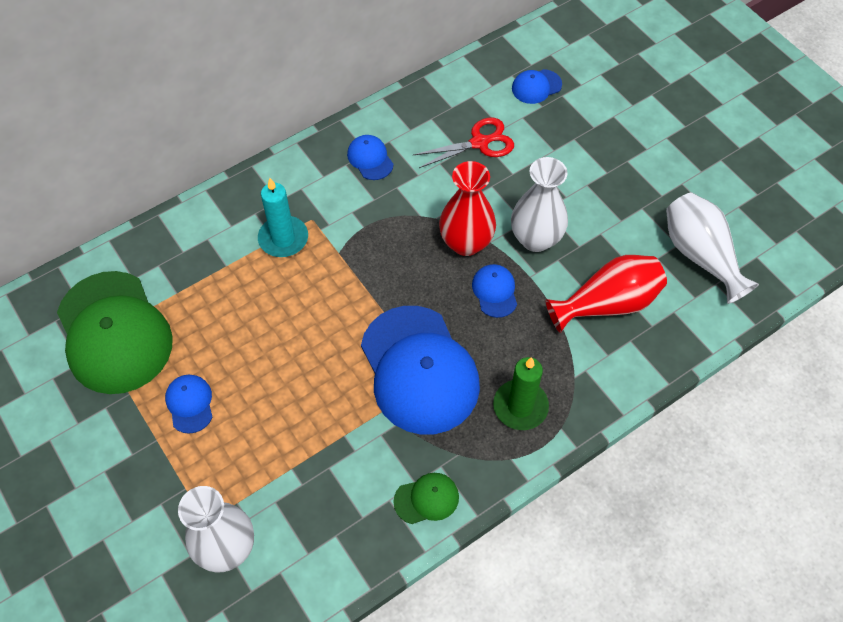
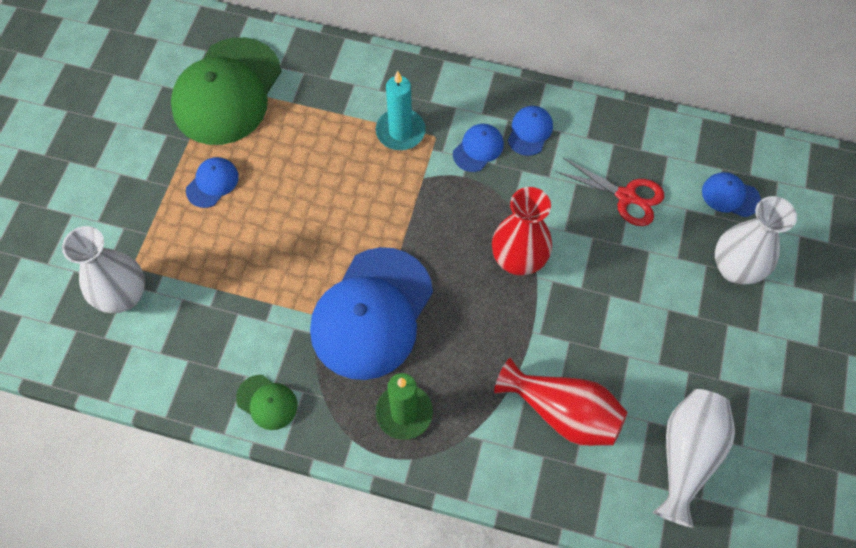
camera: 50 degrees right, 5 degrees up
(495, 291) = (493, 315): blue cap -> blue cap (478, 149)
(535, 239) = (573, 309): white vase -> white vase (735, 268)

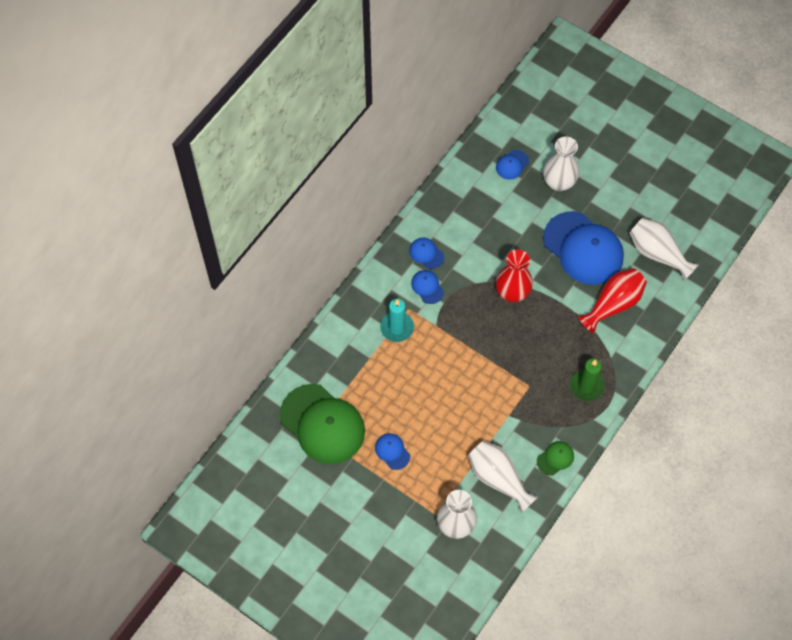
camera: 70 degrees left, 0 degrees up
(211, 331) = (498, 478): none -> white vase
(372, 313) = (518, 384): blue cap -> blue cap (583, 248)
(626, 197) = (492, 219): red scissors -> none

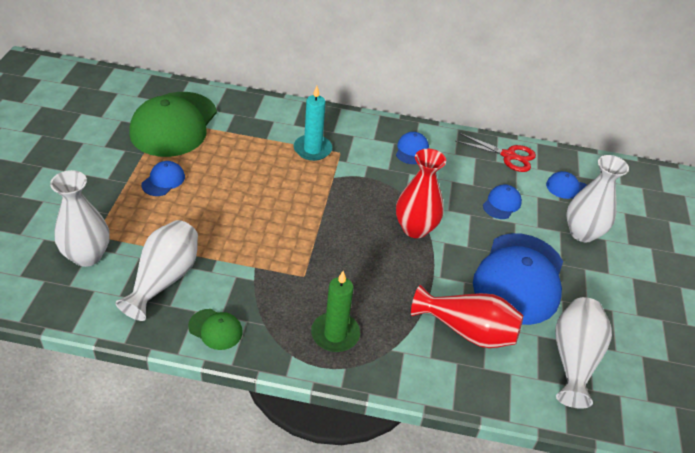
camera: 60 degrees right, 20 degrees down
(427, 287) = (374, 160): blue cap -> blue cap (502, 204)
(461, 185) = (509, 156): none -> red scissors

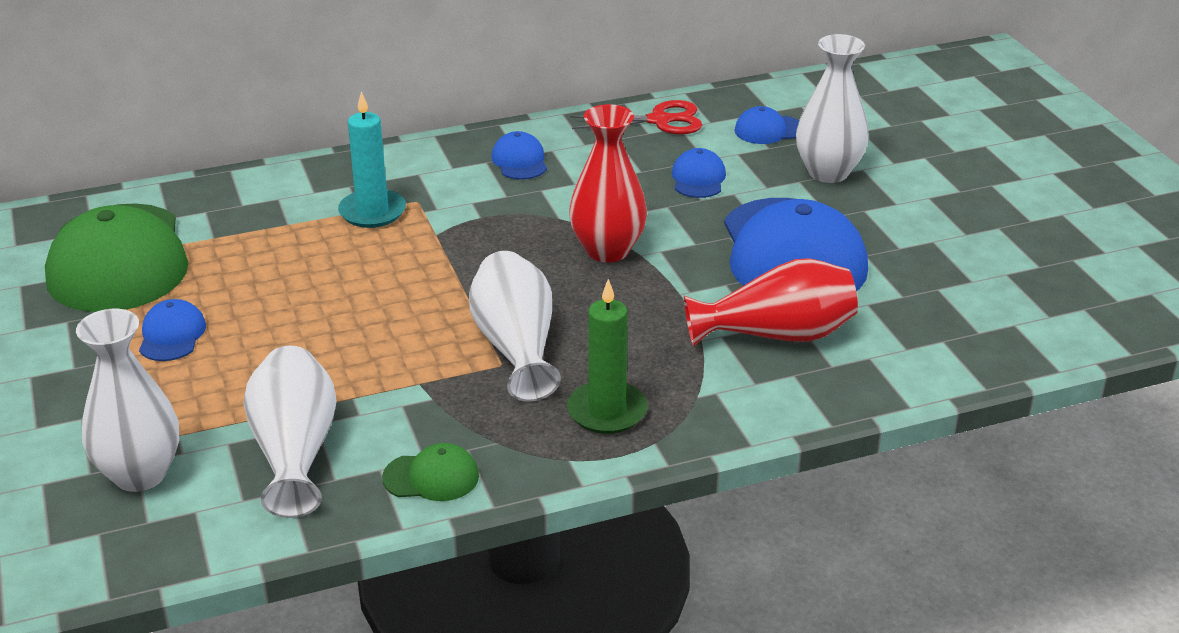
camera: 25 degrees left, 10 degrees down
(573, 359) = (931, 311): white vase -> white vase (516, 347)

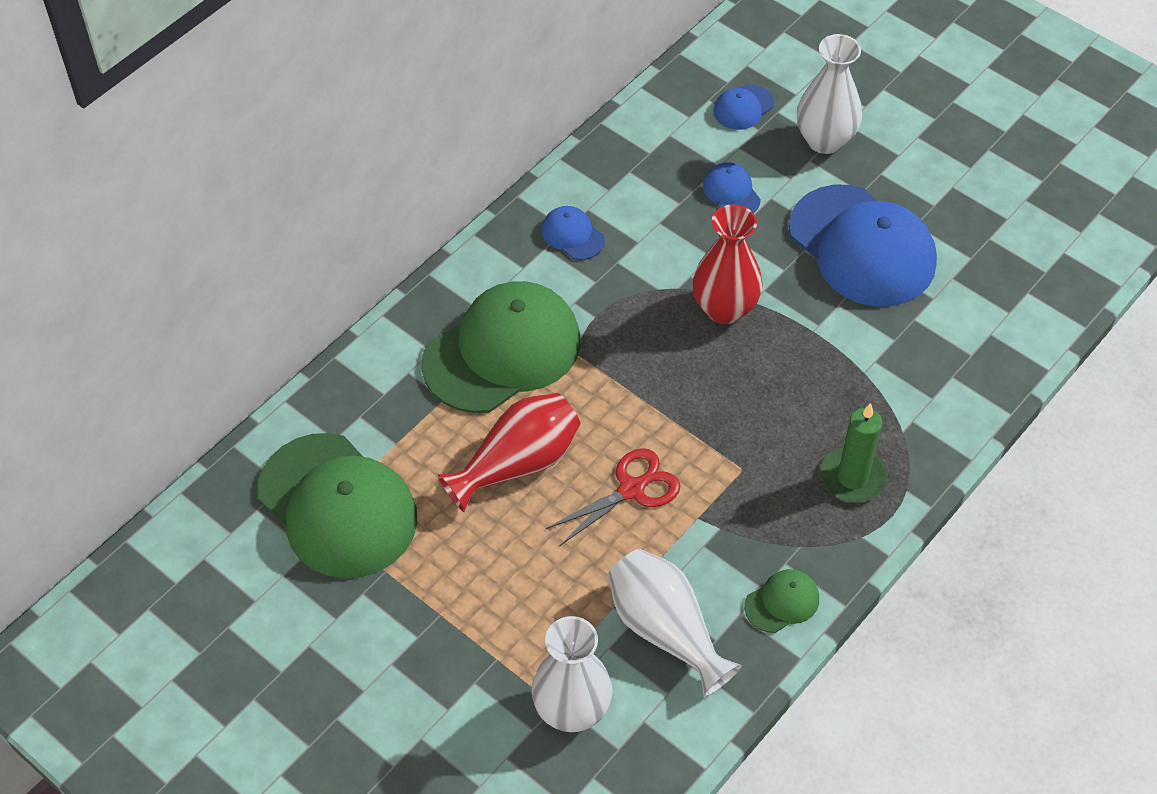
camera: 30 degrees left, 20 degrees up
(172, 335) = (464, 565): blue cap -> none
(372, 212) = (502, 351): turquoise candle -> green cap
(516, 347) = (738, 446): white vase -> none
(660, 121) = (648, 133): red scissors -> red scissors (632, 489)
(776, 335) = (913, 342): red vase -> red vase (517, 464)

